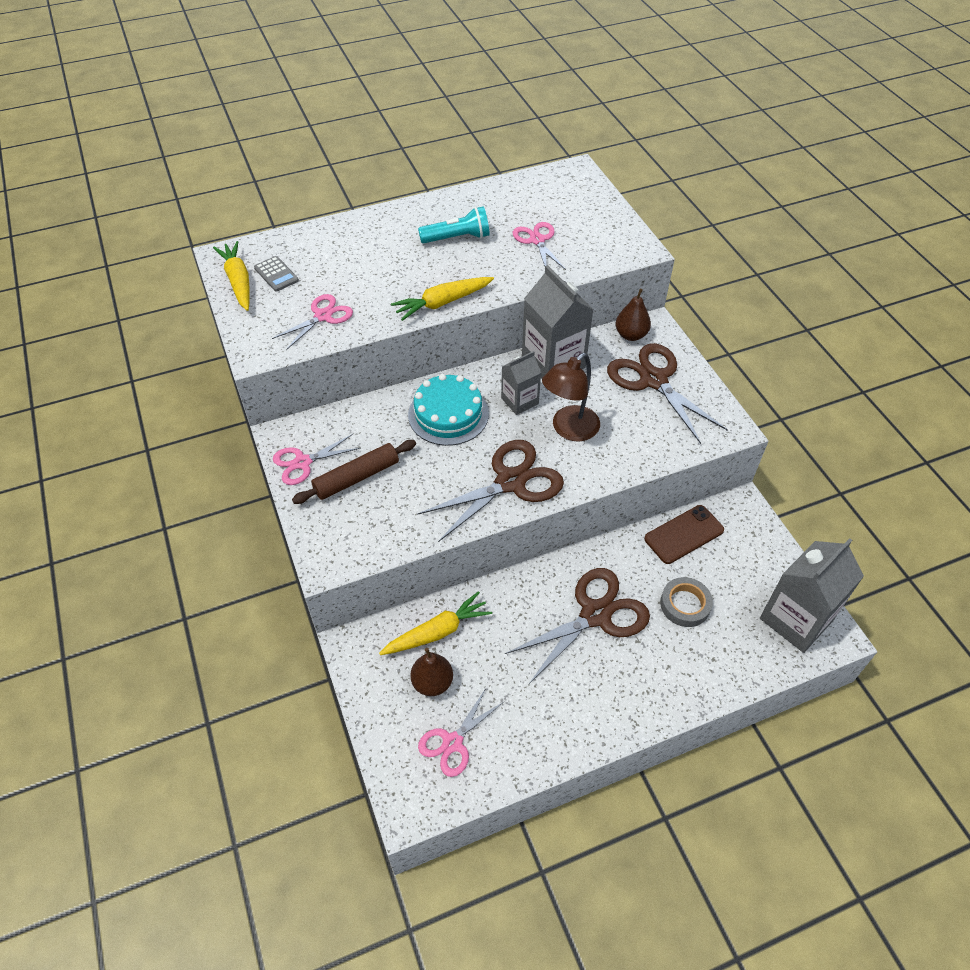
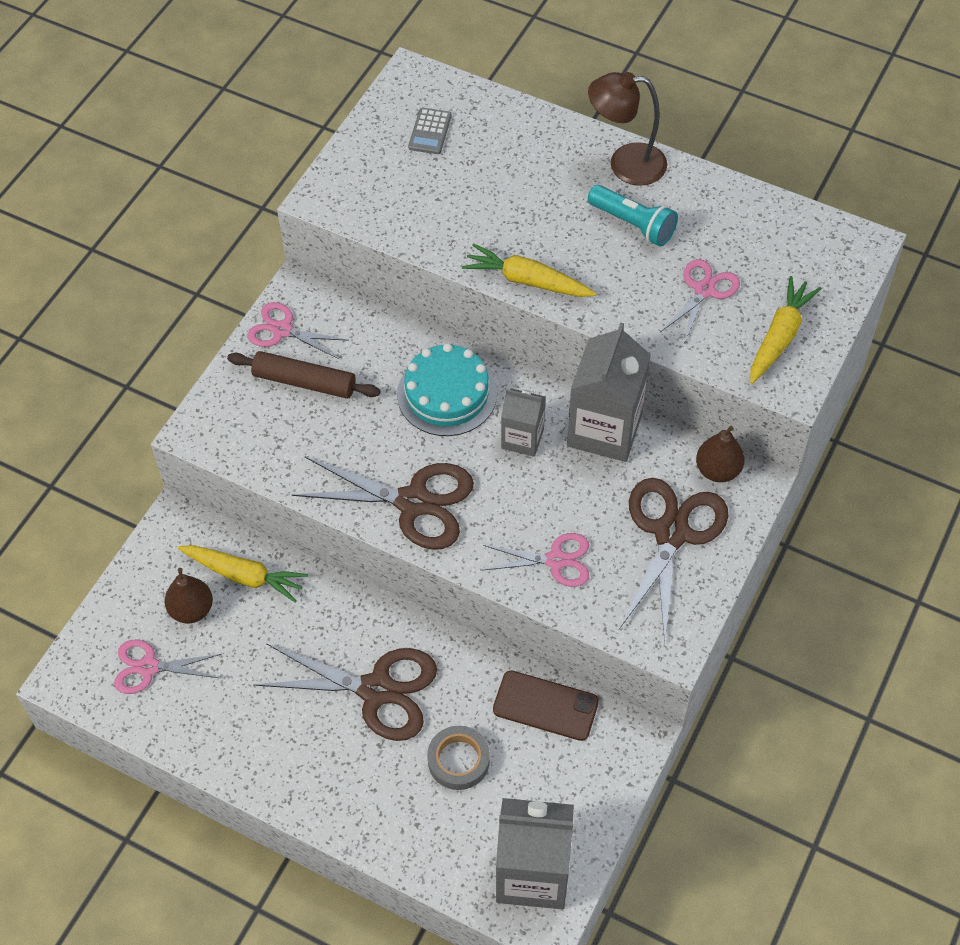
camera: 50 degrees right, 5 degrees up
(238, 281) = (392, 113): yellow carrot -> yellow carrot (780, 336)
(323, 316) = (414, 207): pink scissors -> pink scissors (556, 560)
(569, 429) = (526, 505): brown lamp -> brown lamp (625, 164)

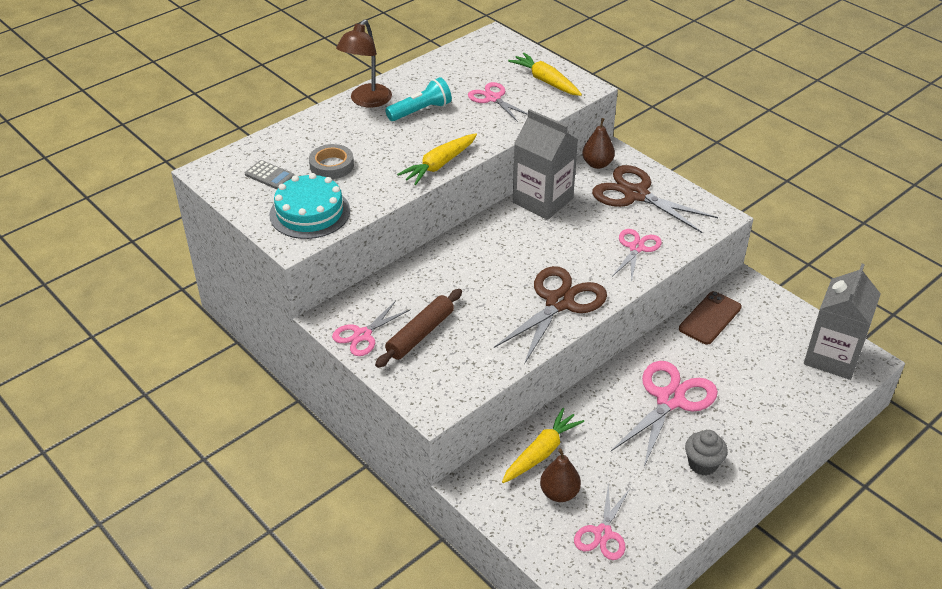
camera: 70 degrees left, 15 degrees down
(283, 748) = (702, 464): none -> grey cupcake
(376, 690) = (670, 400): brown scissors -> pink scissors
(447, 394) = (473, 263): turquoise cake -> turquoise cake (310, 212)
(458, 760) = (739, 371): grey tape -> grey tape (331, 165)
(522, 438) = (531, 238): grey carton -> none

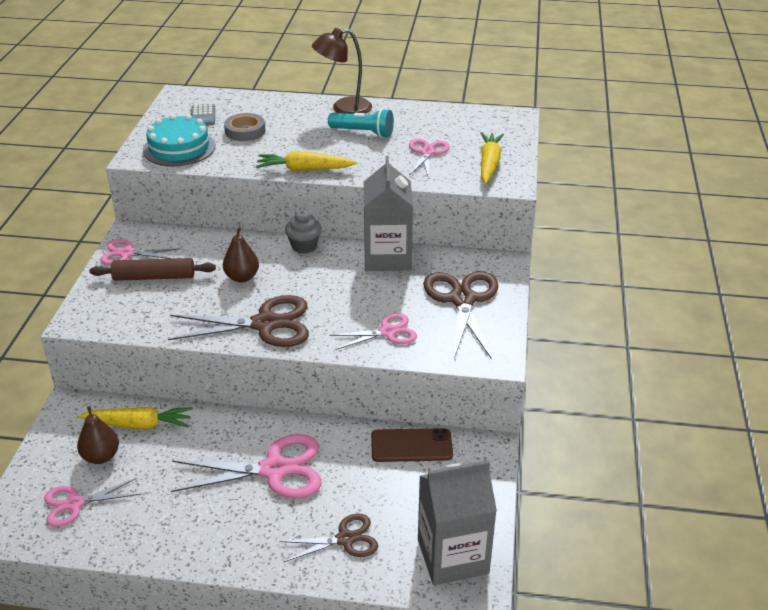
camera: 50 degrees right, 5 degrees down
(597, 164) = (476, 261): brown pear -> brown pear (242, 277)
(702, 464) = (211, 528): grey cupcake -> grey cupcake (304, 246)
(774, 399) = (345, 539): none -> brown scissors

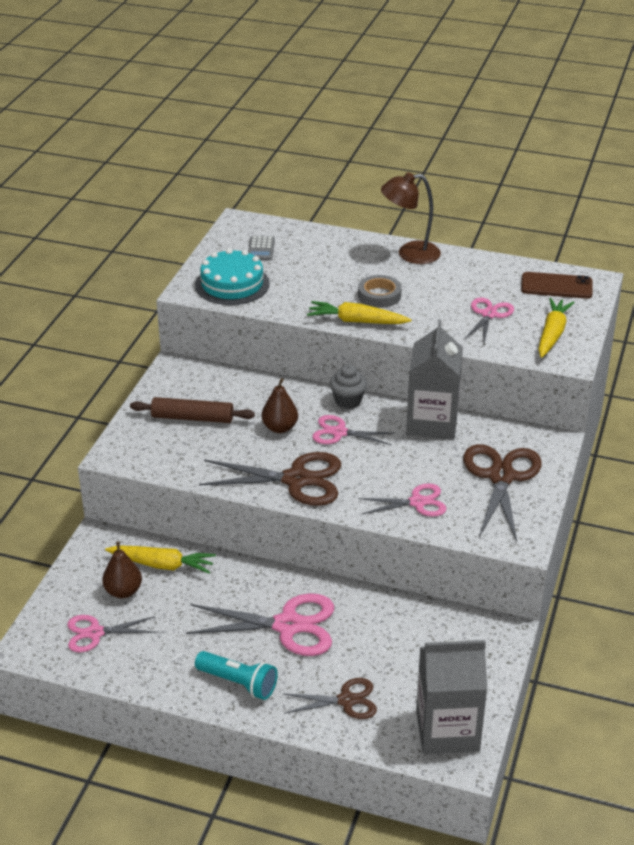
camera: 10 degrees right, 0 degrees up
(127, 253) = (168, 390): pink scissors -> pink scissors (339, 432)
(245, 131) = (302, 271): grey tape -> grey tape (379, 295)
(363, 133) = (425, 285): turquoise flashlight -> turquoise flashlight (238, 683)
(411, 446) = (427, 619): brown phone -> brown phone (556, 286)

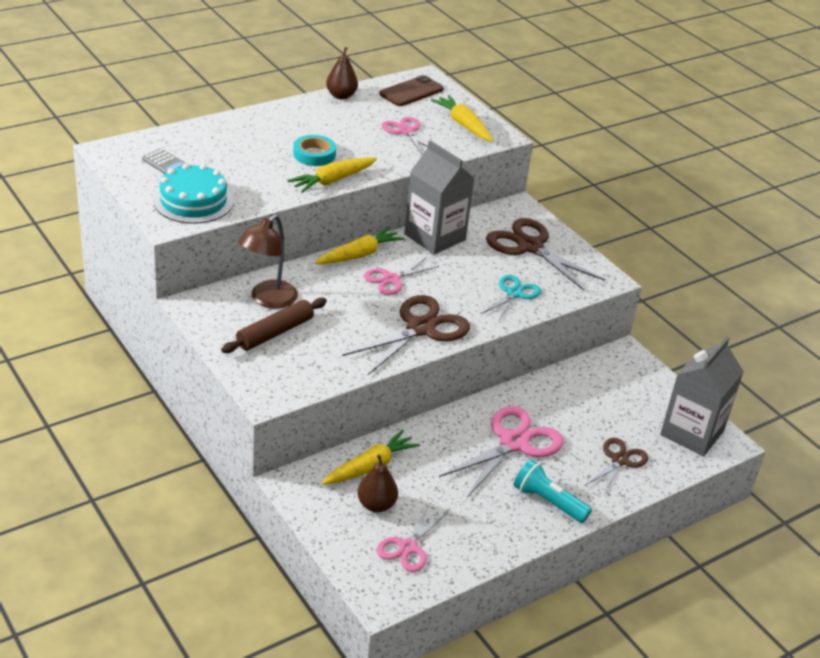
camera: 55 degrees left, 0 degrees up
(238, 683) = (548, 501): turquoise flashlight -> turquoise flashlight turned 120 degrees counterclockwise
(280, 428) = (348, 301): brown pear -> brown pear (341, 96)
(348, 401) = (359, 255): grey cupcake -> yellow carrot
(379, 295) = (314, 154): grey tape -> turquoise tape
(410, 254) = (281, 114): brown lamp -> brown lamp (268, 300)
(417, 502) = (514, 293): pink scissors -> turquoise scissors

